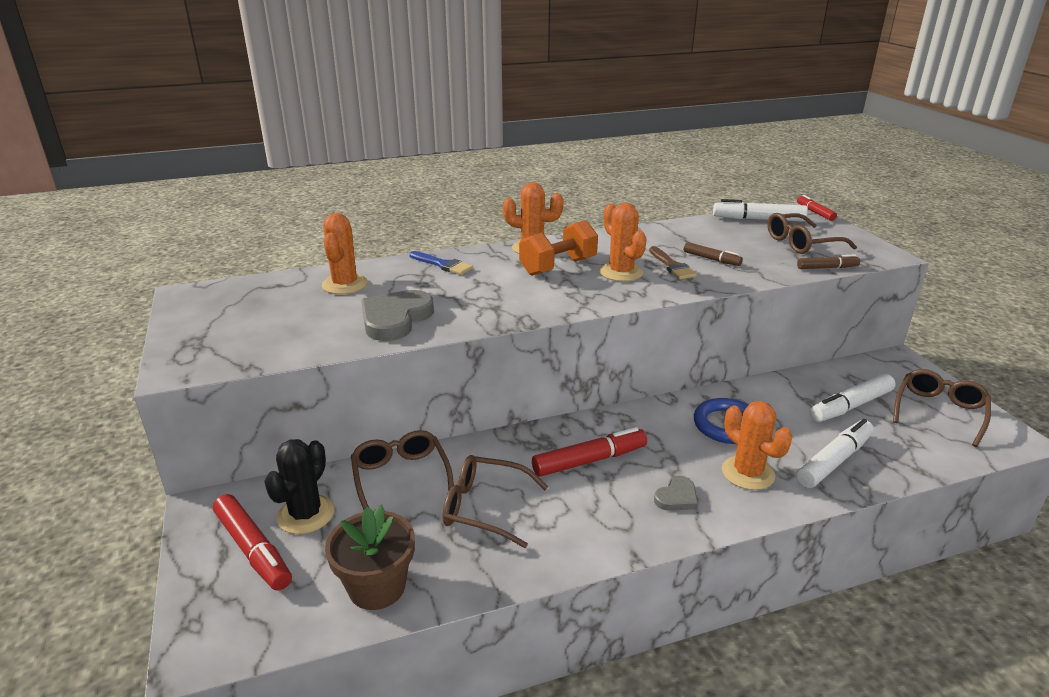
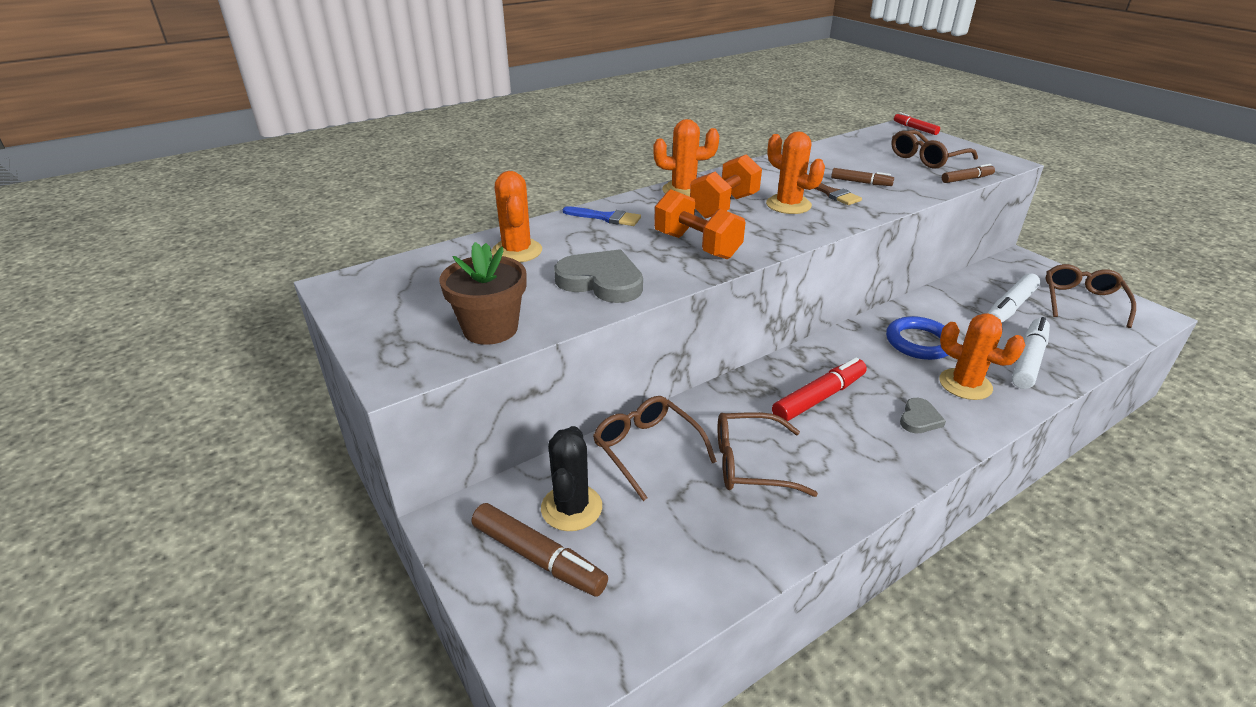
camera: 15 degrees left, 5 degrees up
(253, 549) = (538, 557): red marker -> brown marker
(377, 587) = (695, 568): brown flower pot -> brown flower pot (490, 329)
(395, 319) = (601, 281): grey heart -> grey heart turned 105 degrees clockwise
(504, 299) = (697, 246): none -> orange dumbbell
(758, 219) = (872, 140): white marker -> none

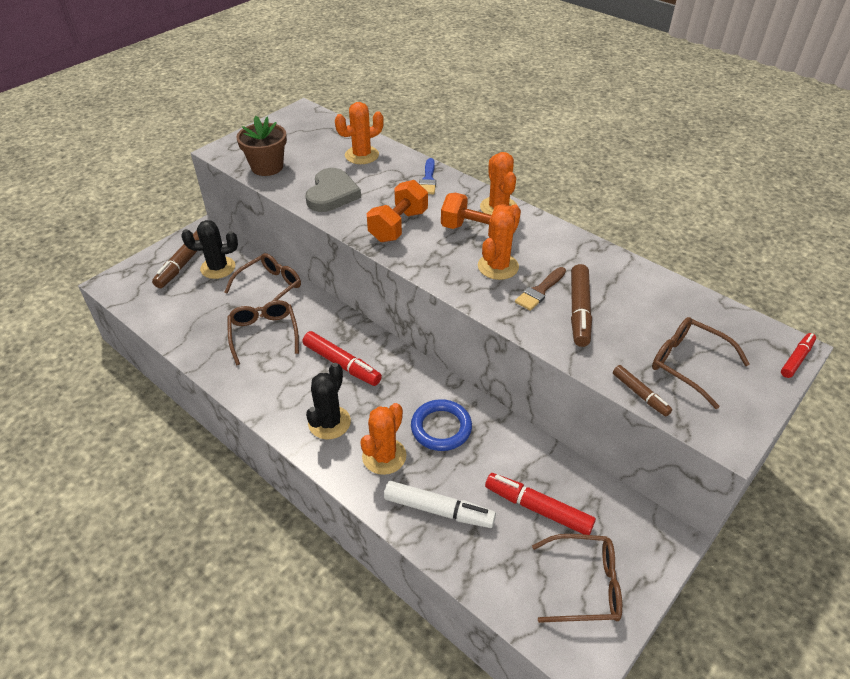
camera: 75 degrees right, 10 degrees up
(860, 182) = (579, 311): brown marker -> brown marker, size x1.68
(919, 419) = (329, 422): grey heart -> black cactus
(1010, 307) = (538, 509): white marker -> red marker

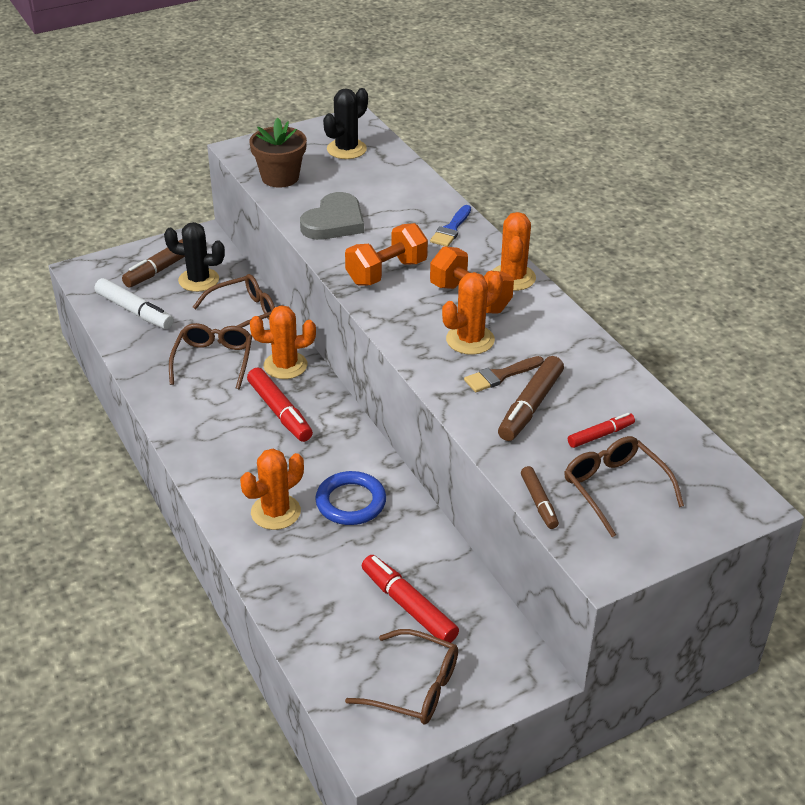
camera: 20 degrees right, 5 degrees down
(329, 422) = (236, 465): black cactus -> black cactus (346, 149)
(362, 155) = (392, 186): orange cactus -> orange cactus (285, 365)
(438, 510) = (303, 577): white marker -> white marker (134, 311)
(796, 359) = (746, 516): red marker -> red marker (600, 435)

